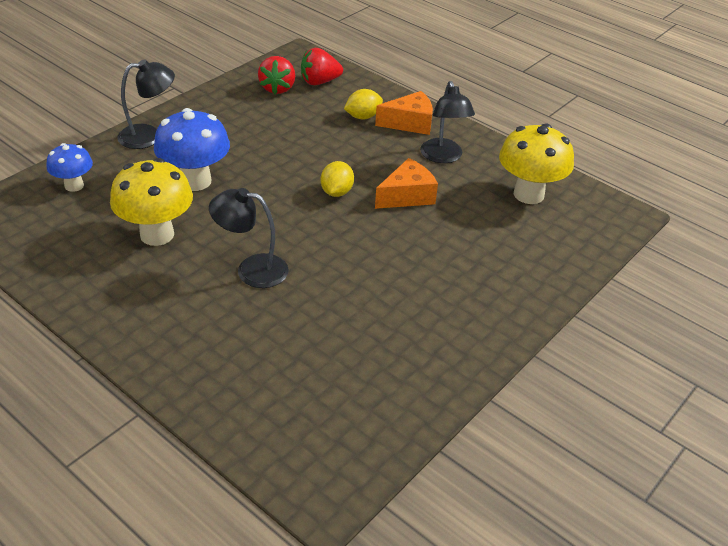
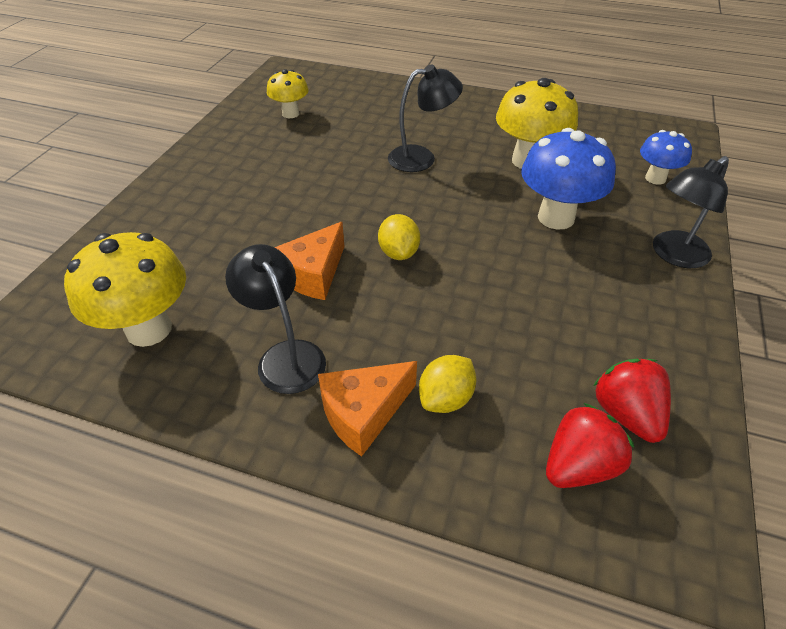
camera: 160 degrees right, 5 degrees up
(355, 384) = (290, 114): none -> yellow mushroom

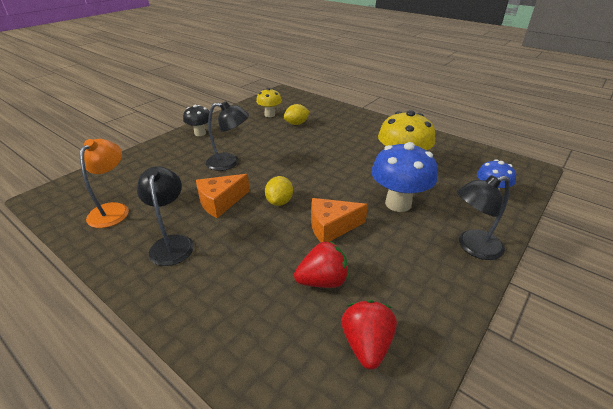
camera: 20 degrees right, 10 degrees down
(149, 329) = (113, 210): yellow mushroom -> orange lamp
(199, 167) = (200, 133): none -> black mushroom
(363, 413) = (192, 289): orange cheese -> orange cheese (331, 227)
(421, 158) = (331, 151): black lamp -> black lamp (229, 162)
(446, 398) = (248, 295): yellow lemon -> yellow lemon (296, 124)
(578, 465) = (308, 368): red strawberry -> red strawberry (323, 281)

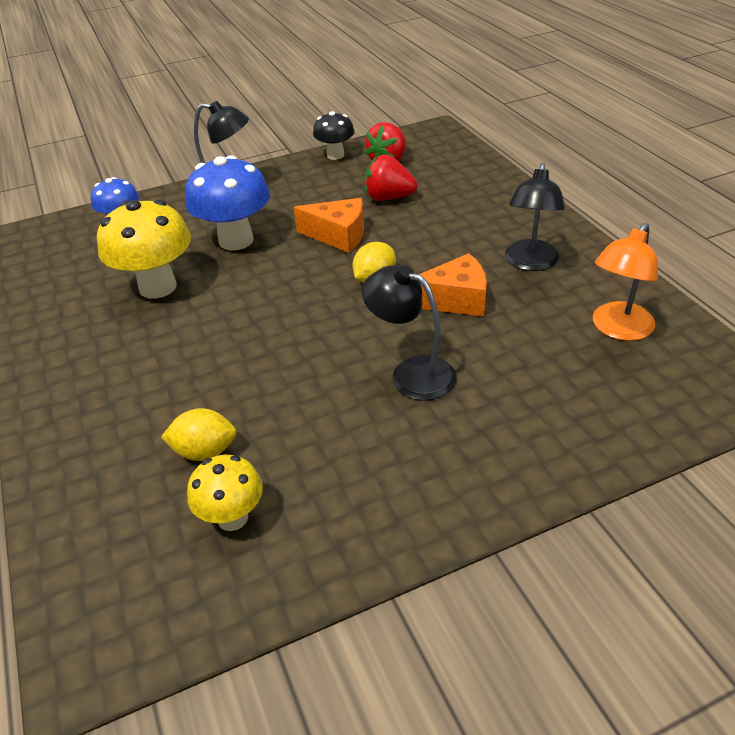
camera: 150 degrees left, 5 degrees up
(200, 133) = (441, 493): black mushroom -> black mushroom (335, 155)

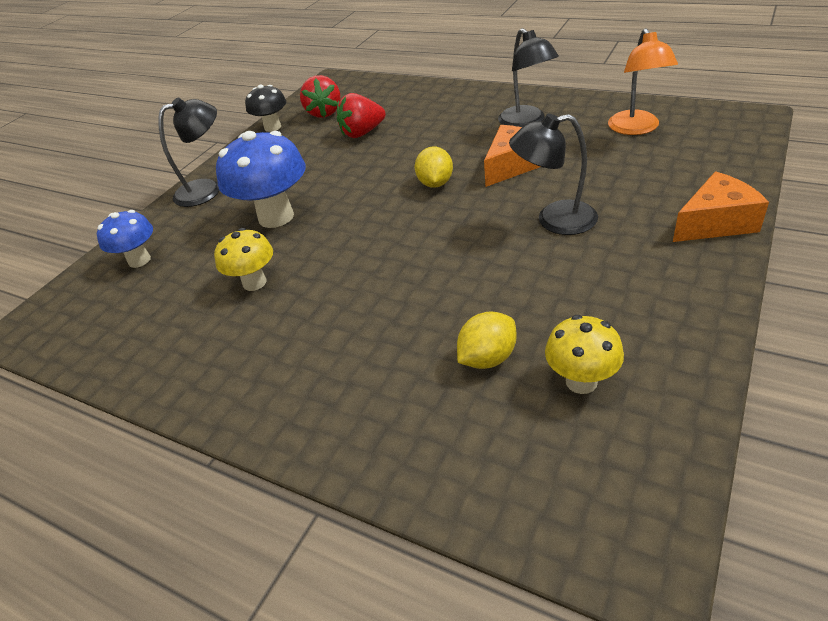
camera: 35 degrees left, 0 degrees up
(158, 287) = (254, 283): yellow mushroom -> yellow mushroom, size x0.59
(338, 235) = (361, 172): orange cheese -> orange cheese (715, 223)

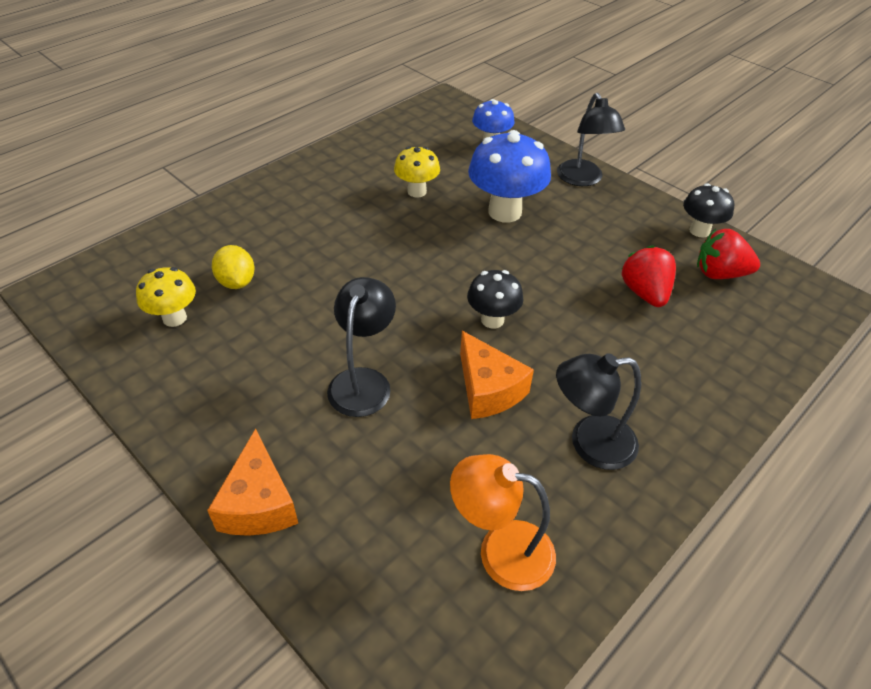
camera: 100 degrees right, 5 degrees up
(435, 183) = (492, 320): yellow lemon -> black mushroom

